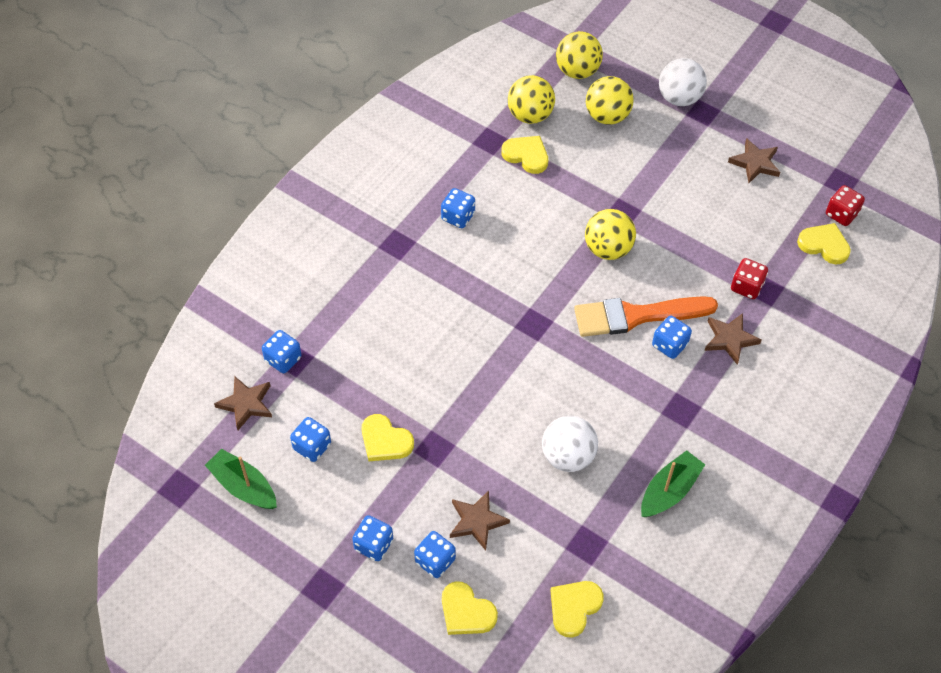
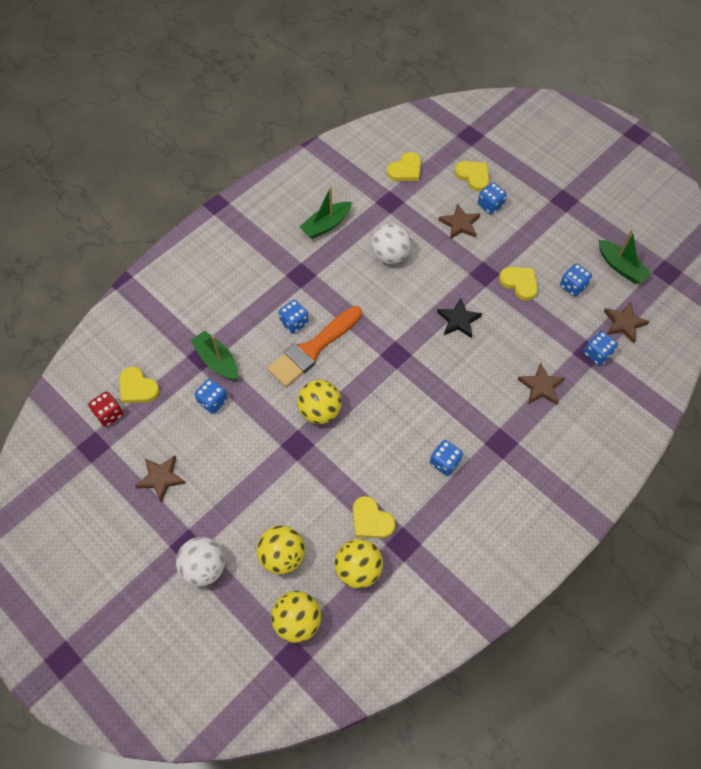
camera: 170 degrees left, 5 degrees up
(374, 545) = (530, 220): blue dice -> blue dice (213, 401)
(462, 377) = (458, 320): none -> black star
(636, 316) = (313, 349): orange brush -> orange brush turned 135 degrees clockwise
(730, 339) = (246, 320): brown star -> brown star (541, 386)
(746, 287) = (217, 360): red dice -> green boat

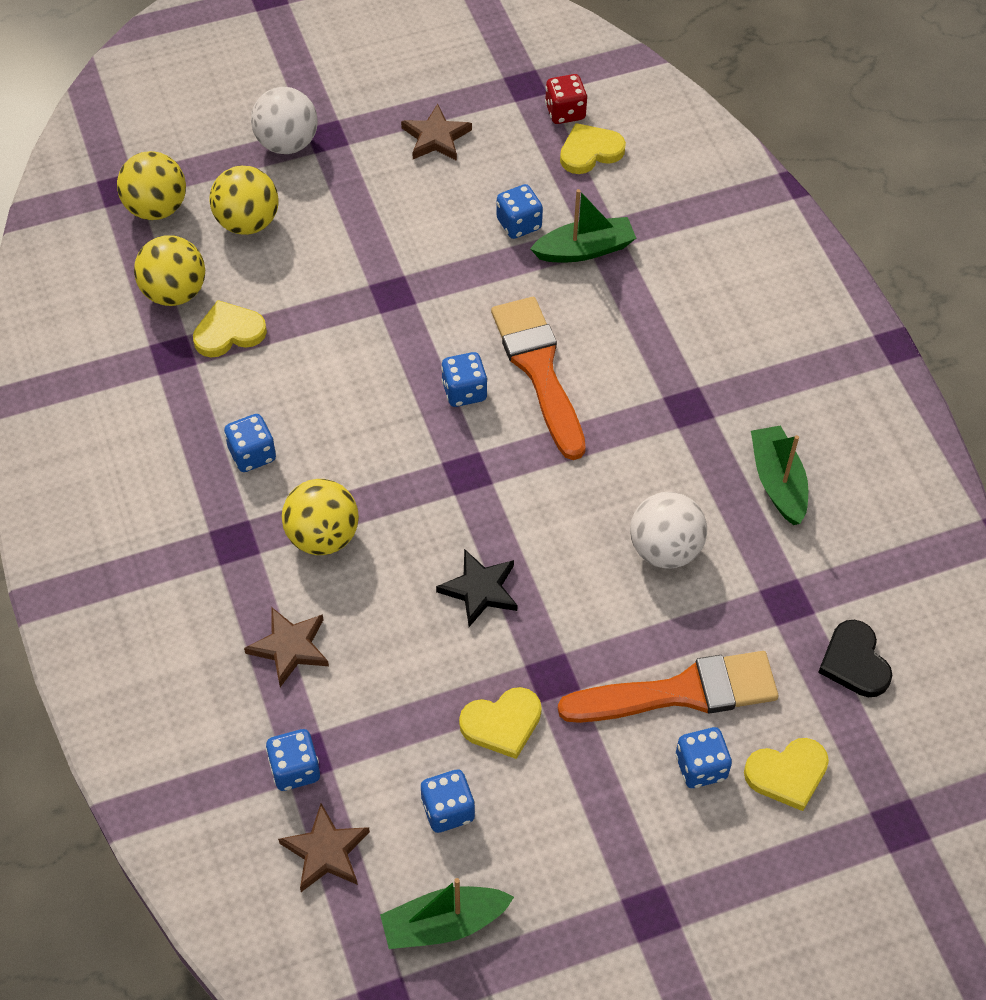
camera: 115 degrees right, 5 degrees down
(294, 322) = (600, 364): blue dice -> blue dice (464, 391)
(320, 411) = (428, 339): yellow ball -> yellow ball (322, 536)
(405, 169) = (854, 662): yellow heart -> black heart
(460, 224) = (680, 692): brown star -> orange brush

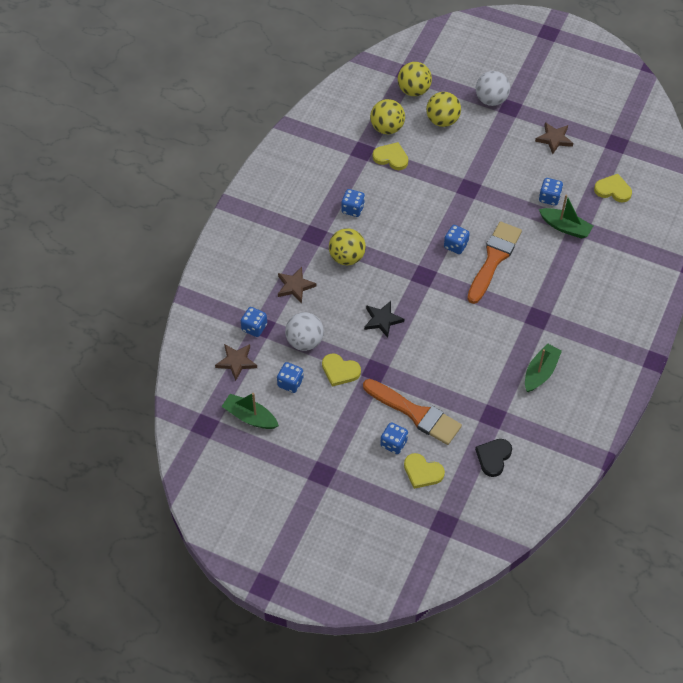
camera: 45 degrees right, 0 degrees up
(565, 112) = (621, 166): red dice -> none
(665, 549) = (467, 361): white ball -> white ball (304, 341)

